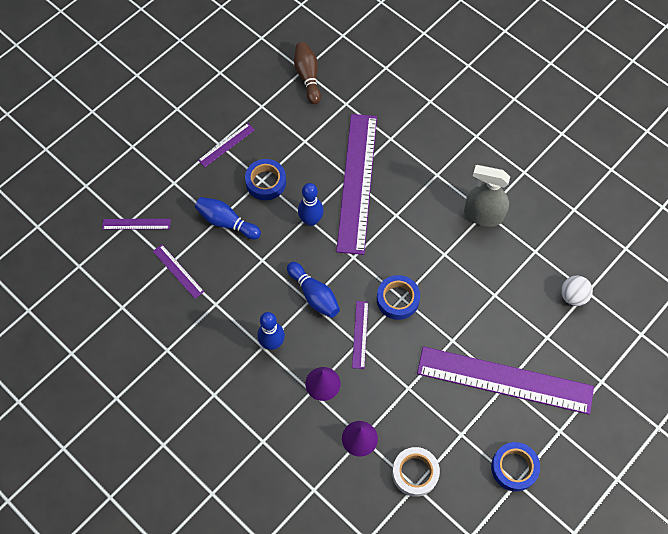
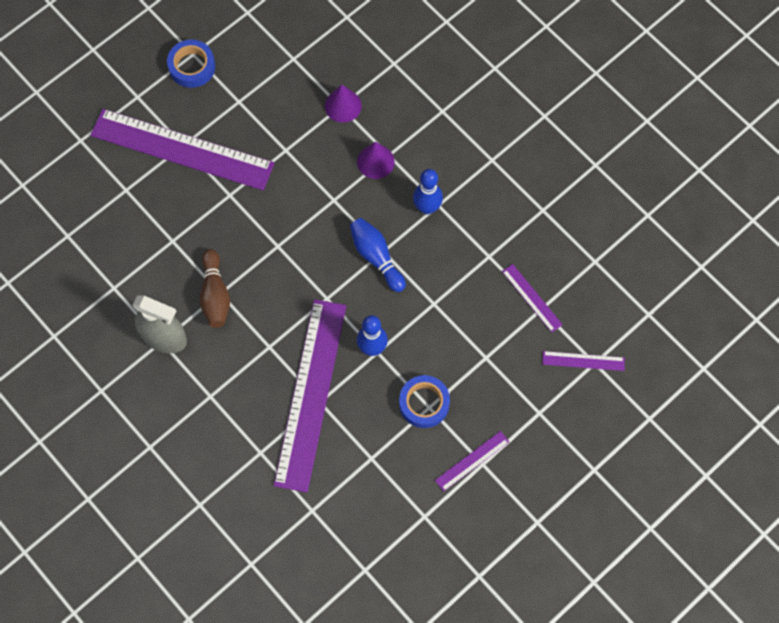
camera: 175 degrees left, 5 degrees up
(226, 222) = (474, 354): blue bowling pin -> none
(308, 77) = (359, 557): brown bowling pin -> brown bowling pin (215, 295)
(360, 334) = (330, 209): purple ruler -> none
(397, 299) = (282, 244): blue tape -> none
(415, 473) = (291, 70): white tape -> none
(573, 296) = (84, 232): white ball -> none

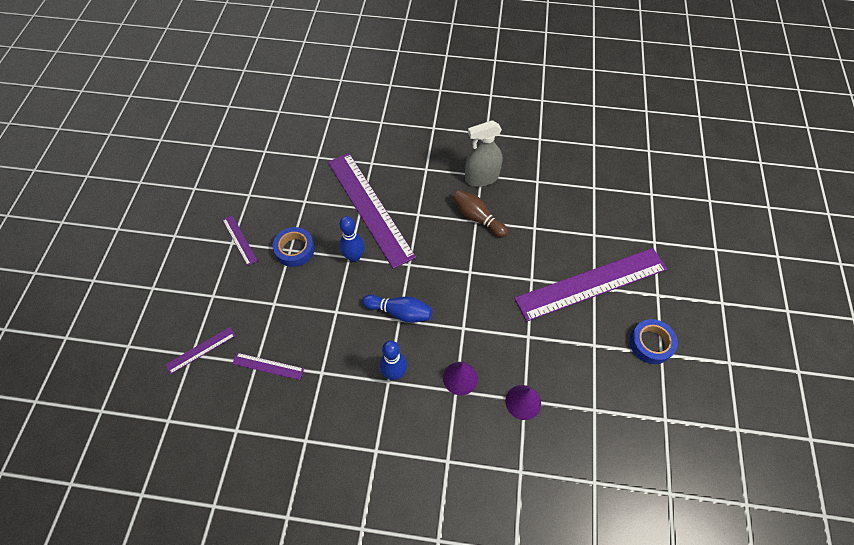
camera: 140 degrees right, 10 degrees down
(472, 460) = (240, 240): purple ruler -> purple ruler turned 45 degrees counterclockwise

